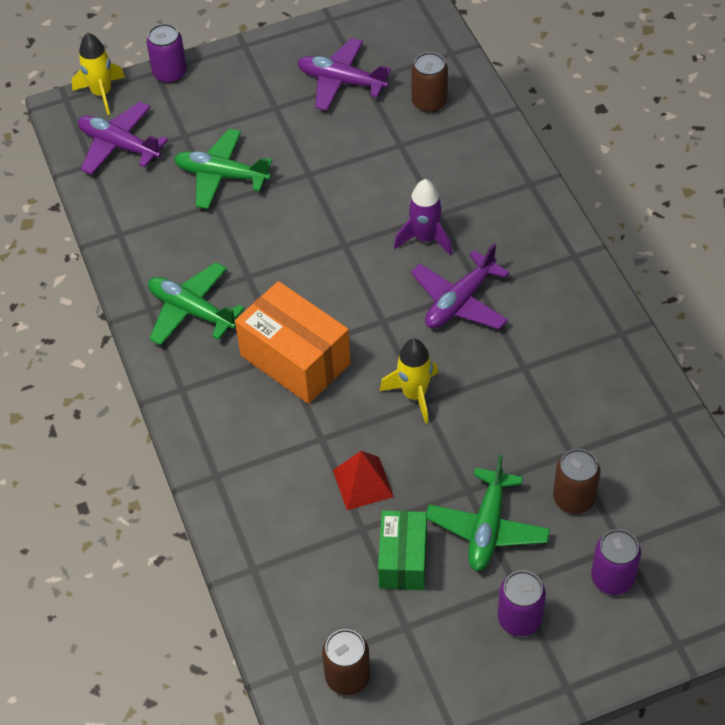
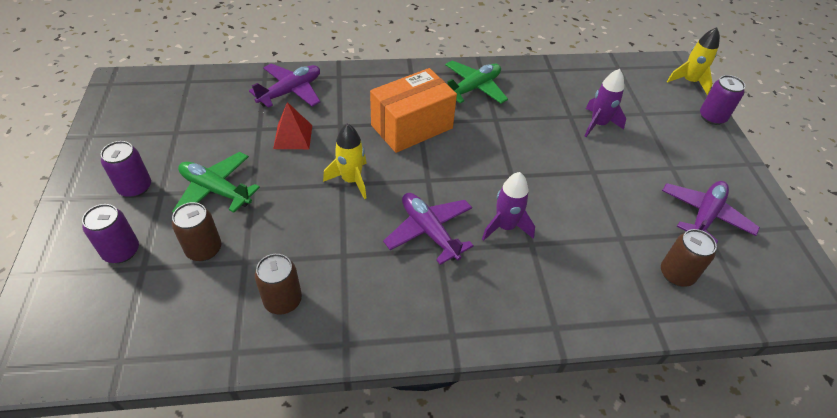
camera: 100 degrees right, 5 degrees down
(119, 145) = (635, 82): purple plane -> purple plane (291, 92)
(221, 176) = (598, 124): green plane -> purple rocket
(347, 676) = (165, 100): brown can -> brown can (283, 300)
(403, 560) = (222, 141): green box -> none

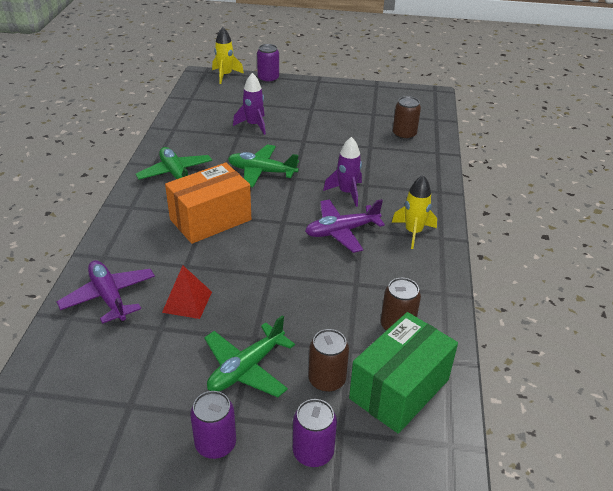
camera: 75 degrees left, 10 degrees down
(193, 310) = (399, 389): none -> green box
(351, 180) = (267, 268): yellow rocket -> yellow rocket (413, 232)
(412, 126) = (210, 219): orange box -> orange box turned 75 degrees clockwise
(509, 147) = (261, 172): none -> green plane
(704, 216) = (359, 110): purple plane -> none

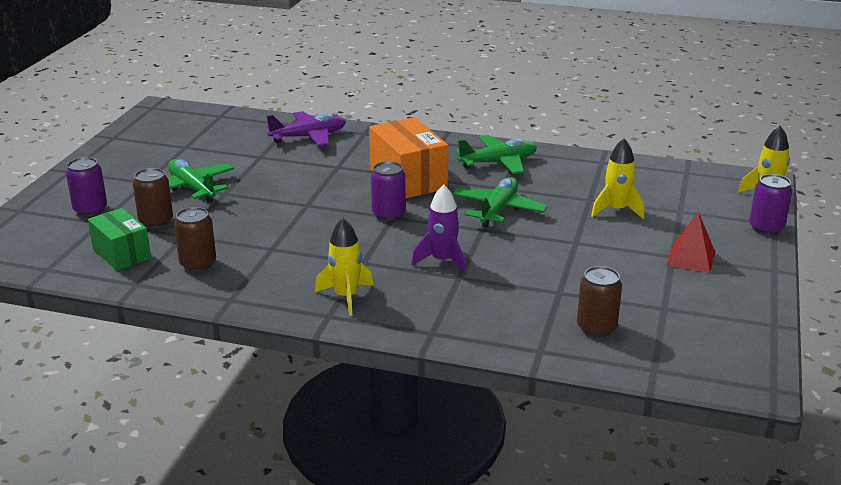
camera: 100 degrees right, 10 degrees down
(187, 301) = (287, 167): red pyramid -> red pyramid (691, 258)
(215, 444) = (127, 175): purple can -> purple can (388, 214)
(253, 125) = (616, 210): purple rocket -> yellow rocket
(341, 231) = (364, 249): purple plane -> none
(399, 389) = (122, 254): green box -> green box, size x0.65

